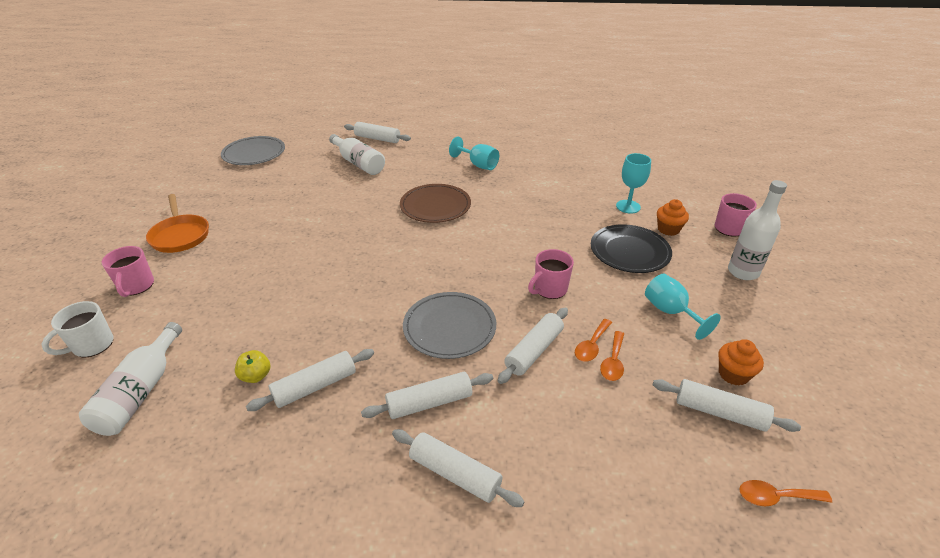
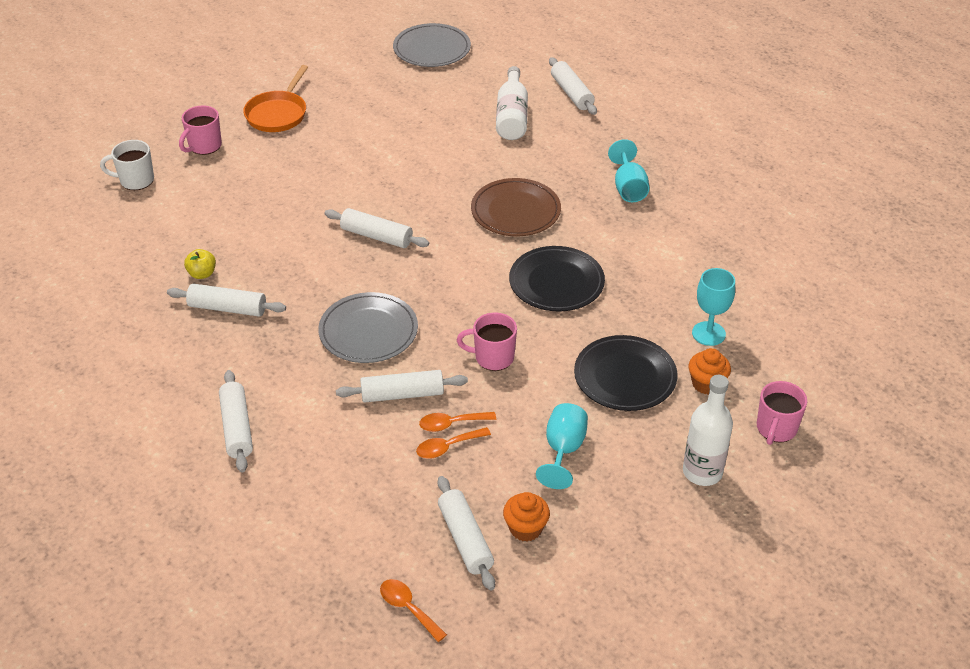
camera: 45 degrees right, 5 degrees up
(141, 392) = (130, 237): white bottle -> none
(429, 402) = (281, 374): white rolling pin -> white rolling pin (376, 236)
(517, 228) = (556, 282): none -> black plate

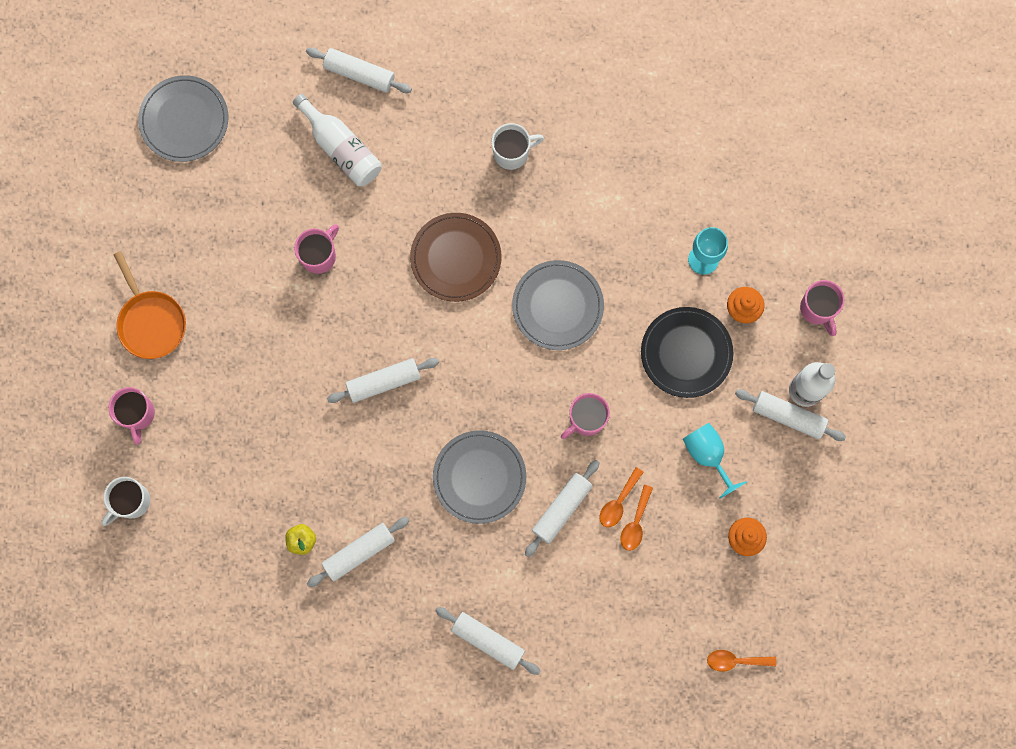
camera: 45 degrees left, 35 degrees up
(425, 152) = (319, 256): none -> pink mug
(465, 539) = (717, 581): white rolling pin -> white rolling pin (788, 416)
(556, 282) = (557, 306): black plate -> grey plate
(628, 188) = (512, 153): turquoise goblet -> white mug

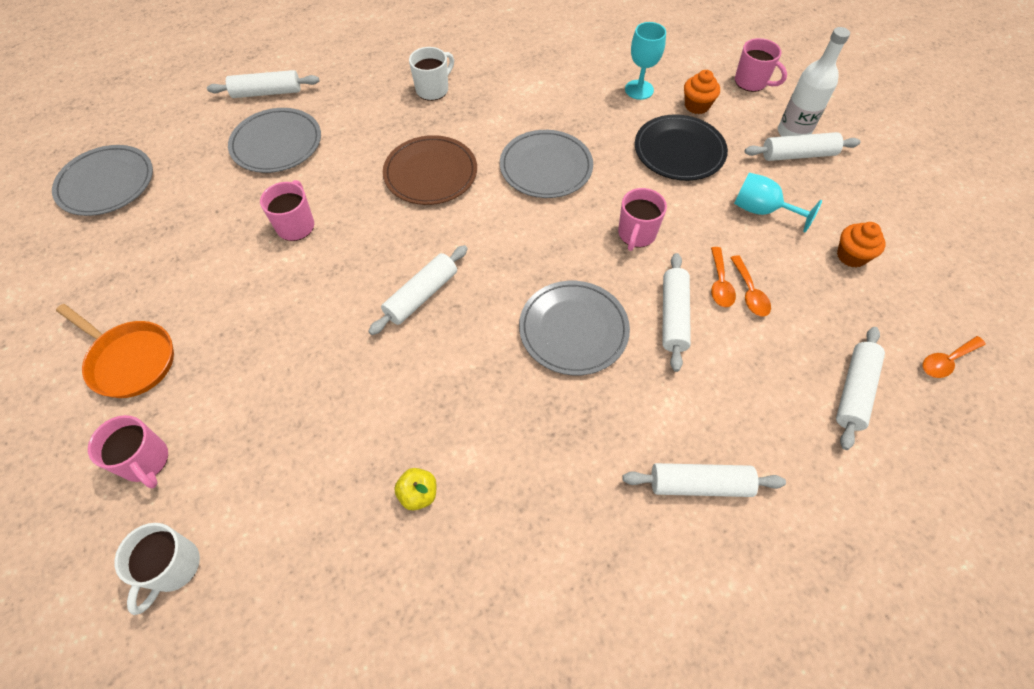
camera: 30 degrees left, 20 degrees down
(341, 148) = (276, 143): white bottle -> grey plate
(359, 552) = (493, 470): white rolling pin -> white rolling pin (854, 391)

